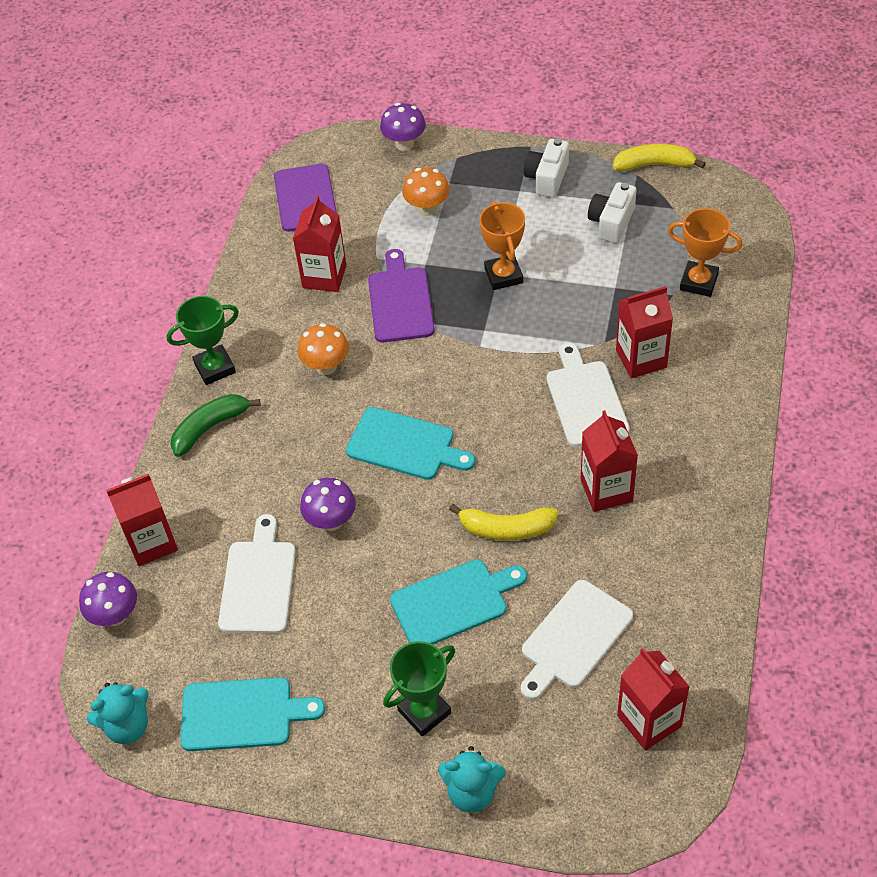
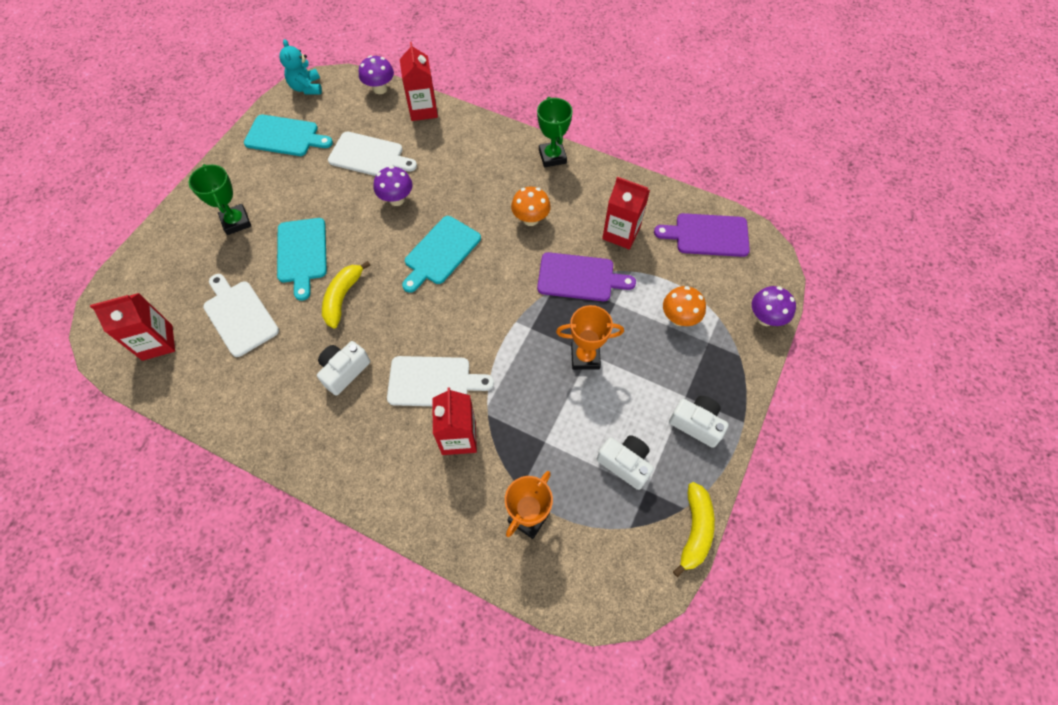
camera: 100 degrees right, 10 degrees up
(210, 428) = (501, 148): green banana -> none
(242, 714) = (285, 136): turquoise cutting board -> turquoise cutting board turned 90 degrees counterclockwise
(472, 791) = (172, 234): turquoise teddy bear -> none
(606, 490) = (344, 371): red carton -> white camera

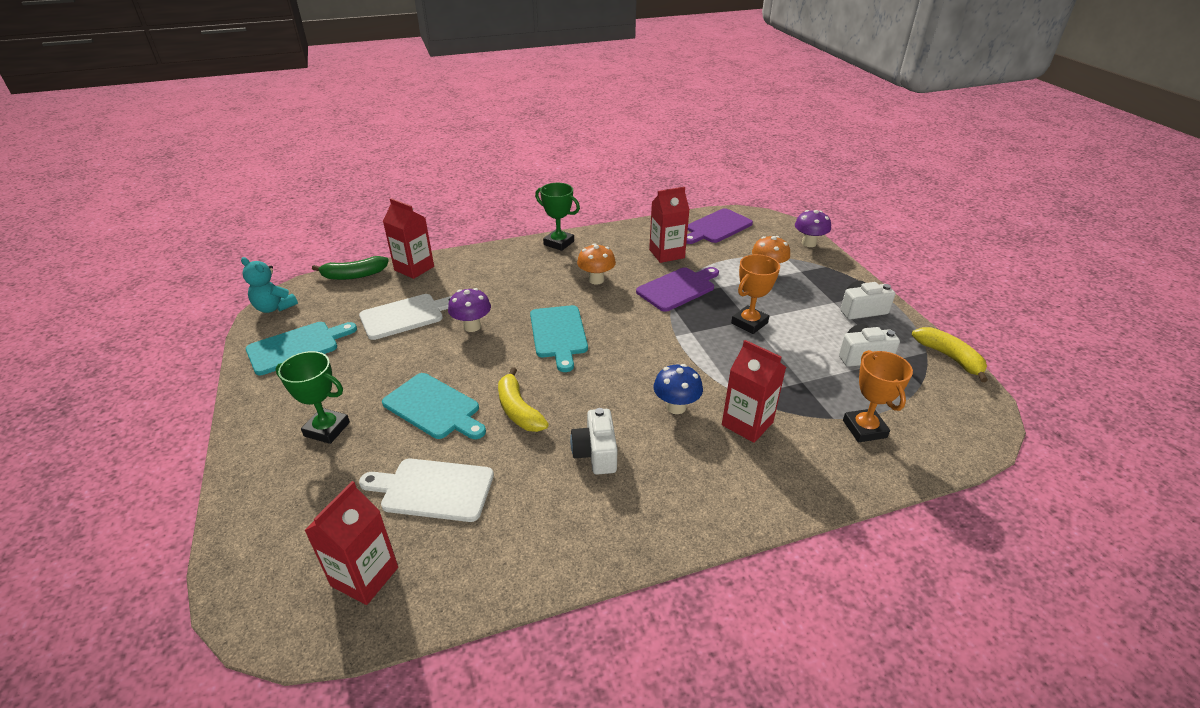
camera: 45 degrees left, 25 degrees down
(380, 89) = (354, 275): purple mushroom -> green banana
(433, 382) = (676, 407): white cutting board -> blue mushroom

